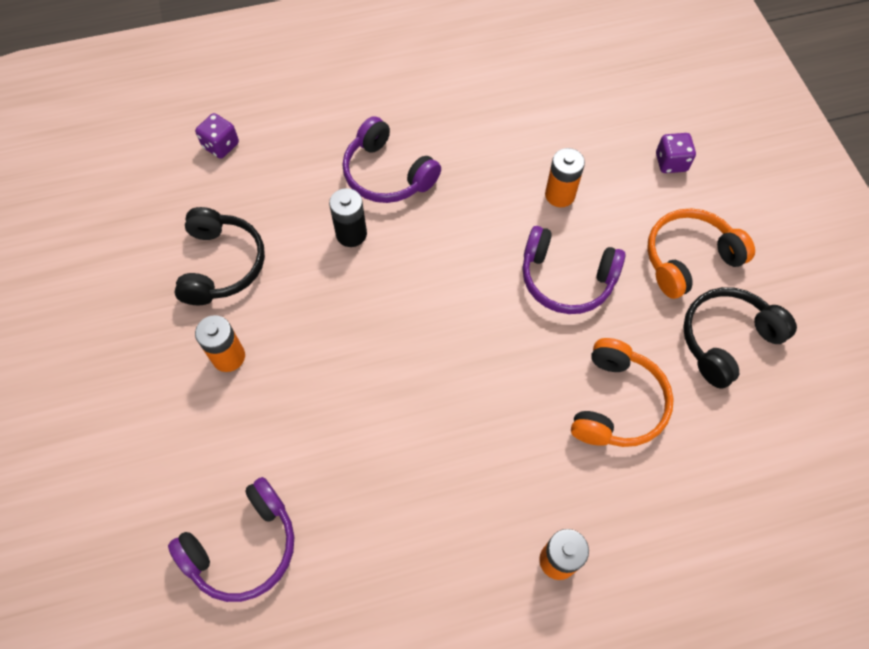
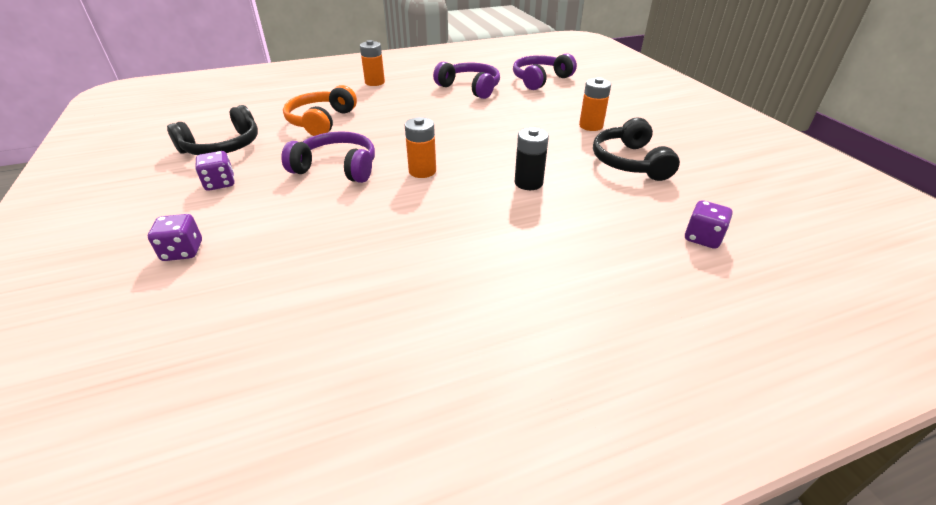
camera: 175 degrees right, 25 degrees down
(387, 174) = (507, 224): purple headphones -> purple headphones (470, 88)
(560, 195) = (324, 218): orange battery -> orange battery (422, 171)
(689, 258) = (220, 183): orange headphones -> purple dice

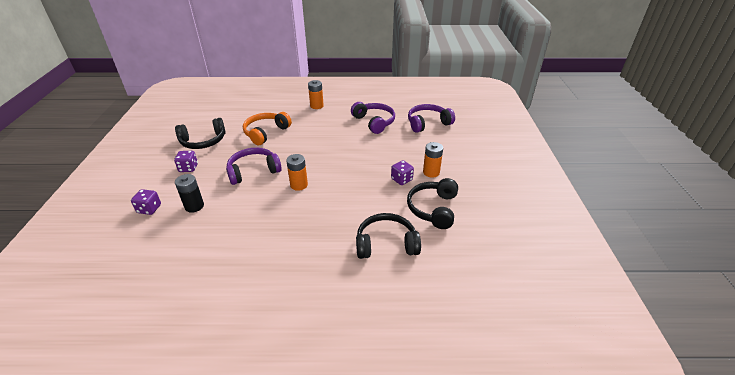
camera: 20 degrees right, 0 degrees up
(337, 168) = (253, 171): purple headphones -> purple headphones turned 60 degrees counterclockwise
(528, 183) = (355, 209): black battery -> black battery (194, 206)
(606, 212) = (386, 244): none -> black headphones
(702, 238) = (431, 279): purple dice -> purple dice (401, 179)

